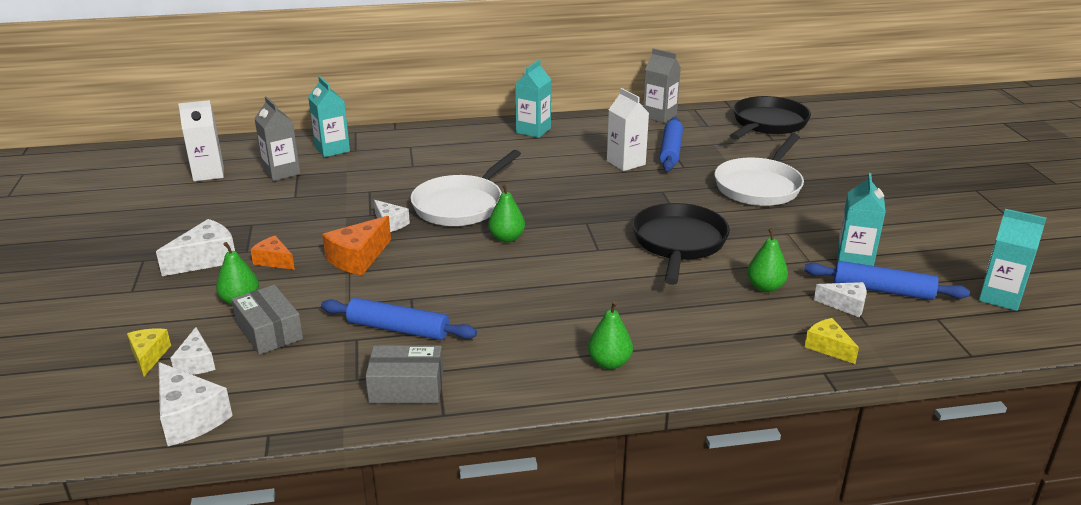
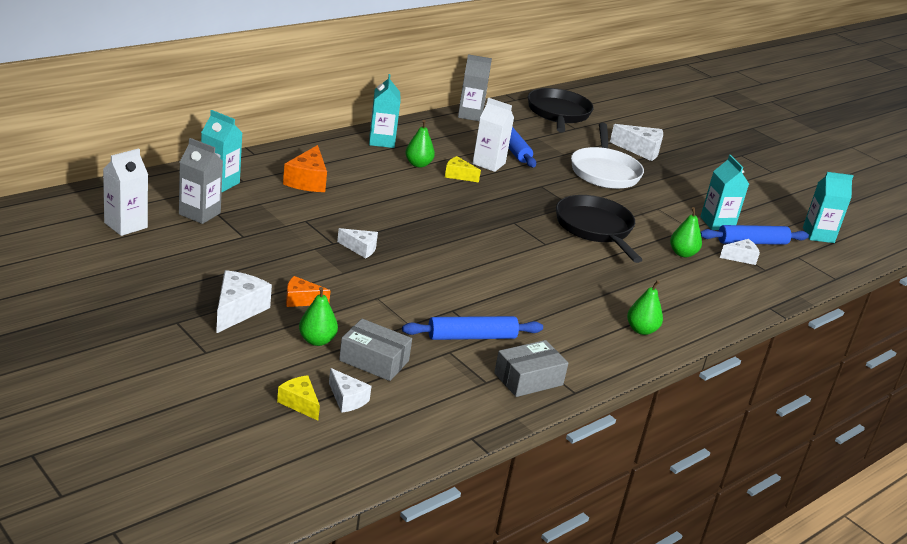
camera: 35 degrees left, 0 degrees up
(189, 418) = (397, 441): white cheese -> white cheese (641, 150)
(358, 258) = (370, 284): orange cheese -> orange cheese (307, 181)
(461, 205) = (400, 222): white pan -> none
(507, 238) = (469, 246): green pear -> green pear (418, 164)
(828, 347) = (757, 290): yellow cheese -> yellow cheese (458, 175)

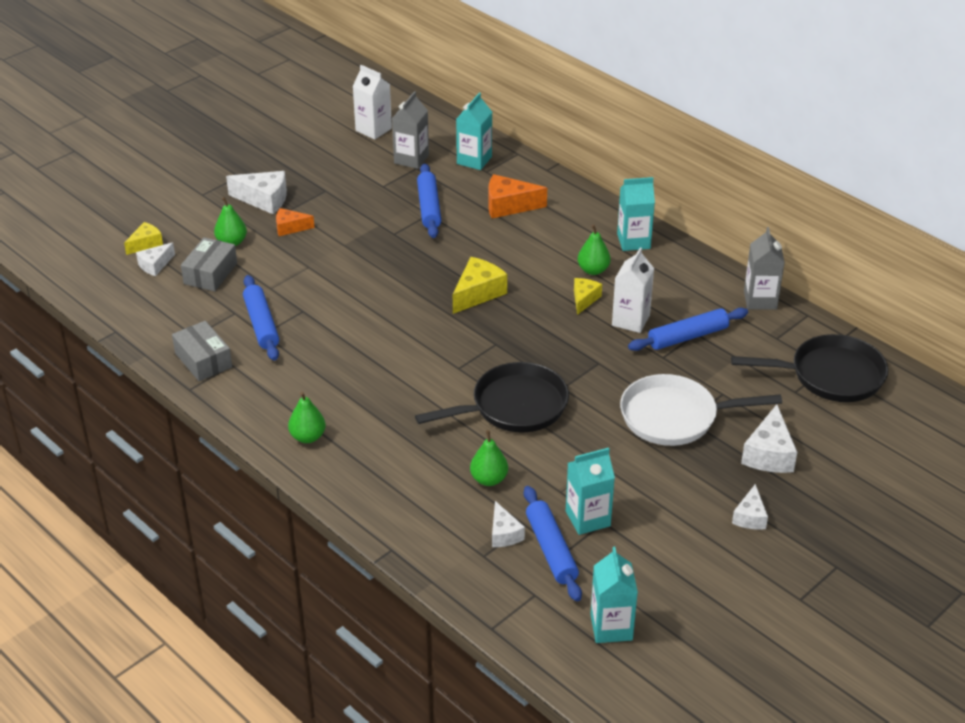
camera: 90 degrees right, 10 degrees up
(294, 218) = (429, 207): none -> blue rolling pin
(301, 300) = (290, 228): orange cheese -> orange cheese turned 90 degrees counterclockwise
(360, 248) = (390, 249): white cheese -> white cheese (750, 517)
(441, 218) = (478, 293): none -> yellow cheese

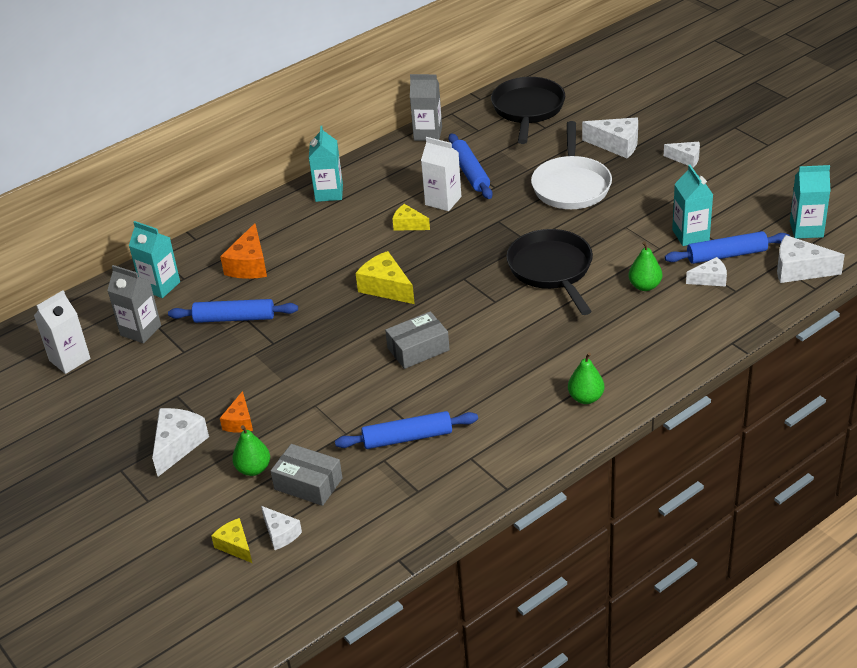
camera: 80 degrees left, 0 degrees up
(203, 360) = (461, 480): grey box -> grey box (418, 349)
(526, 615) = (799, 270): none -> white cheese
(593, 270) = (366, 218): green pear -> none

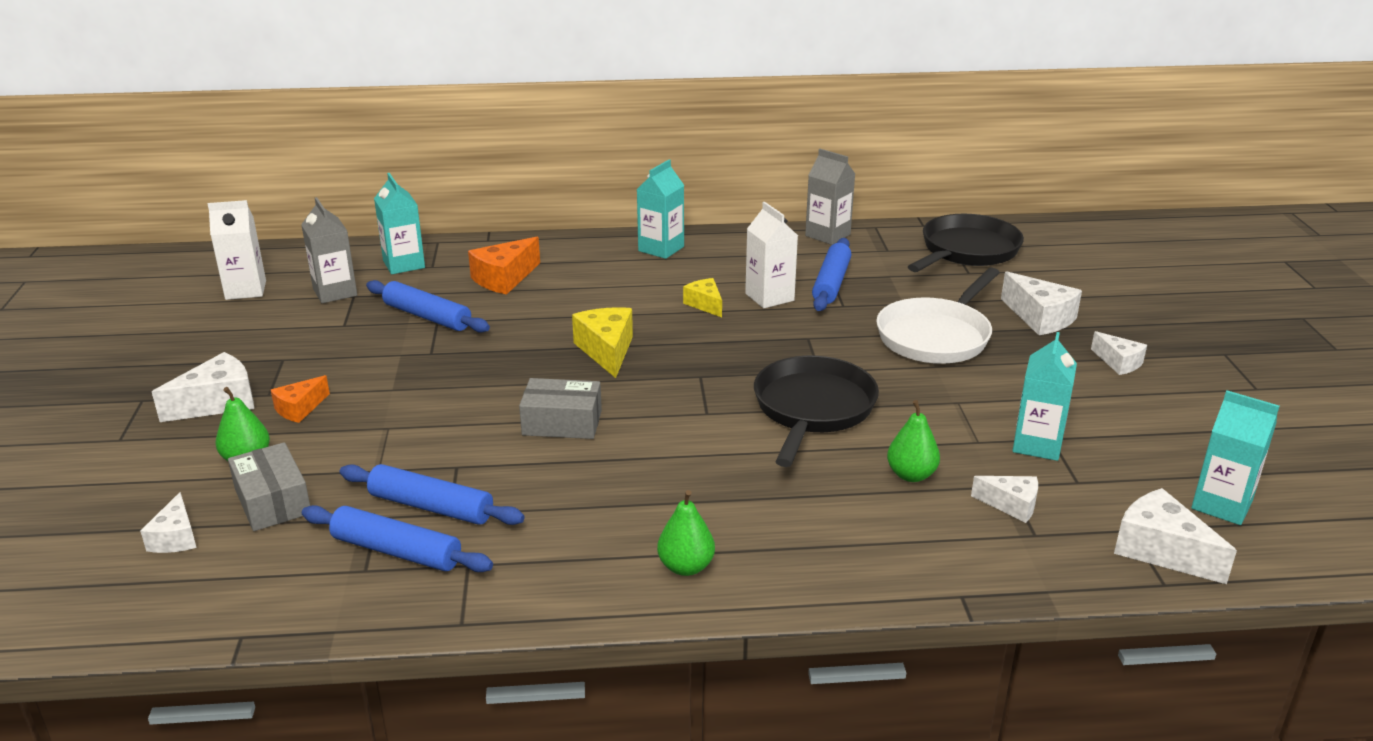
camera: 30 degrees right, 10 degrees down
(235, 546) = (121, 525): yellow cheese -> none
(726, 255) = (1065, 487): blue rolling pin -> blue rolling pin (396, 551)

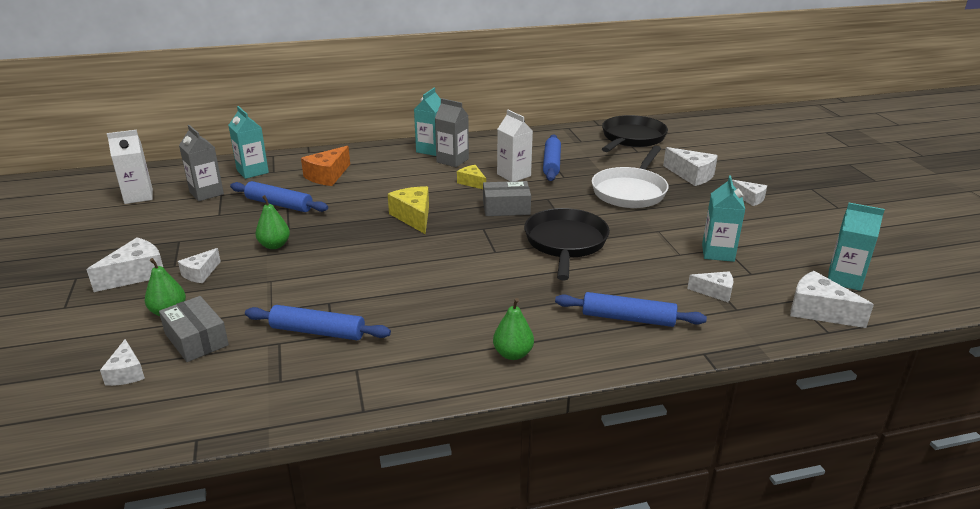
camera: 10 degrees left, 0 degrees up
(299, 408) = (200, 273): orange cheese -> white cheese
(396, 551) = (300, 365): blue rolling pin -> blue rolling pin (628, 318)
(562, 423) = (396, 266): grey box -> grey box (506, 208)
(827, 235) = (539, 134): grey carton -> grey carton (452, 160)
(911, 475) = (644, 279): green pear -> green pear (274, 245)

